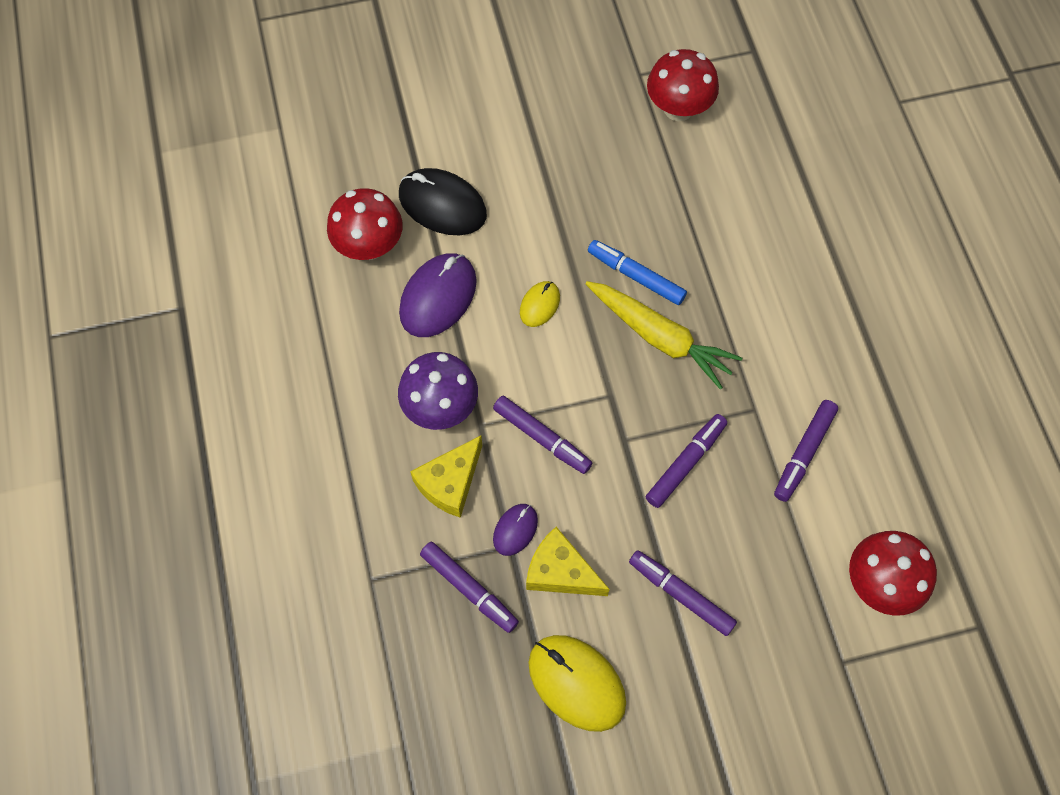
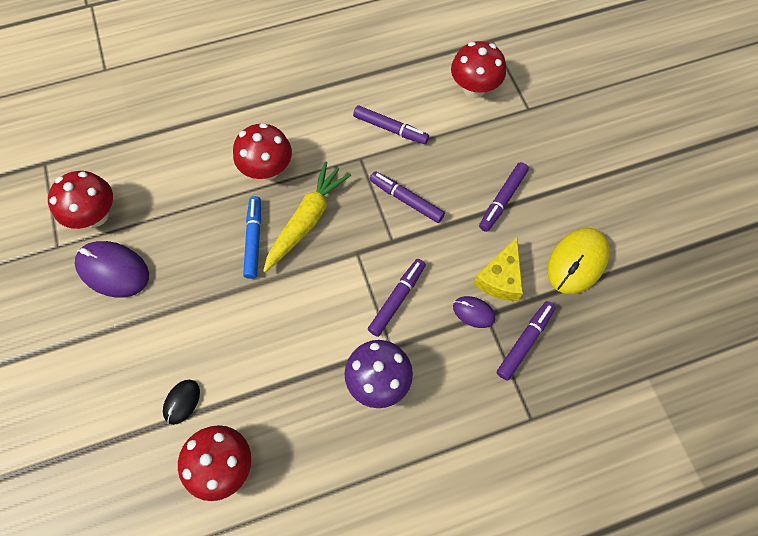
camera: 95 degrees left, 0 degrees up
(438, 297) = (275, 395): purple mouse -> purple mouse (113, 270)
(442, 205) = (182, 402): black mouse -> black mouse, size x0.54
(450, 483) = (442, 365): yellow cheese -> none
(539, 305) = (281, 310): yellow mouse -> none
(636, 276) = (254, 240): blue marker -> blue marker turned 150 degrees clockwise
(739, 293) = (267, 169): none -> red mushroom

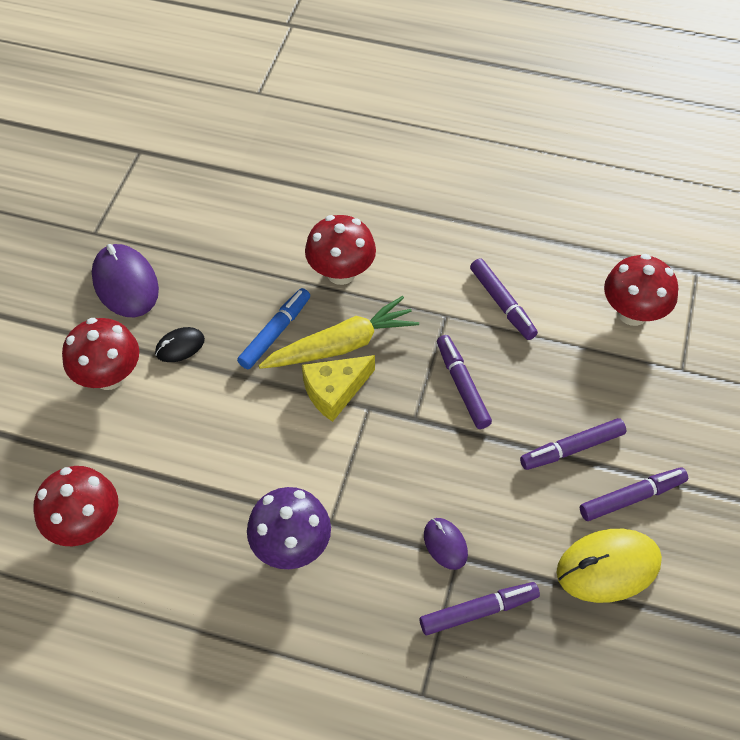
camera: 35 degrees right, 10 degrees down
(96, 215) = (148, 224): red mushroom -> red mushroom (109, 376)
(182, 402) = (94, 442): black mouse -> black mouse (180, 346)
(397, 299) = (373, 479): purple marker -> purple marker (631, 497)
(500, 278) = (503, 528): yellow cheese -> yellow cheese (334, 391)

